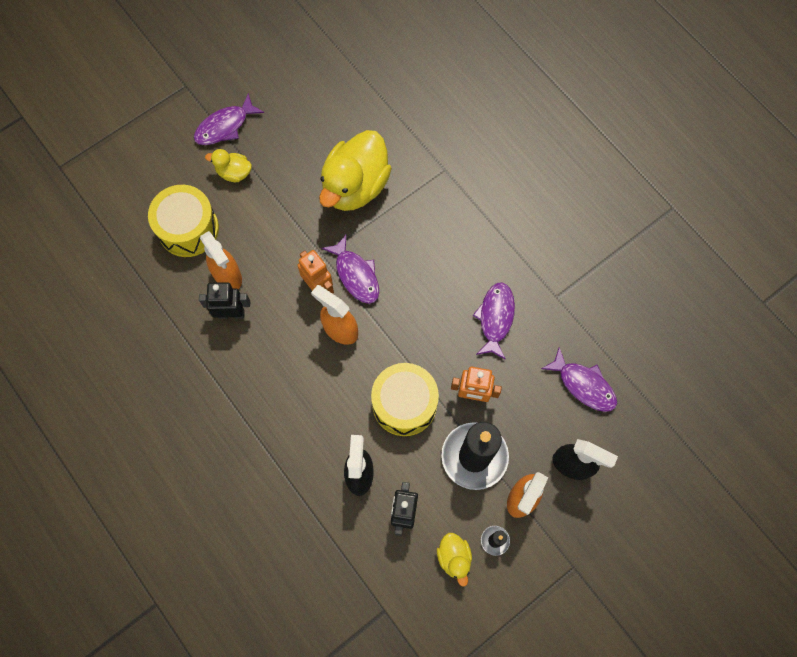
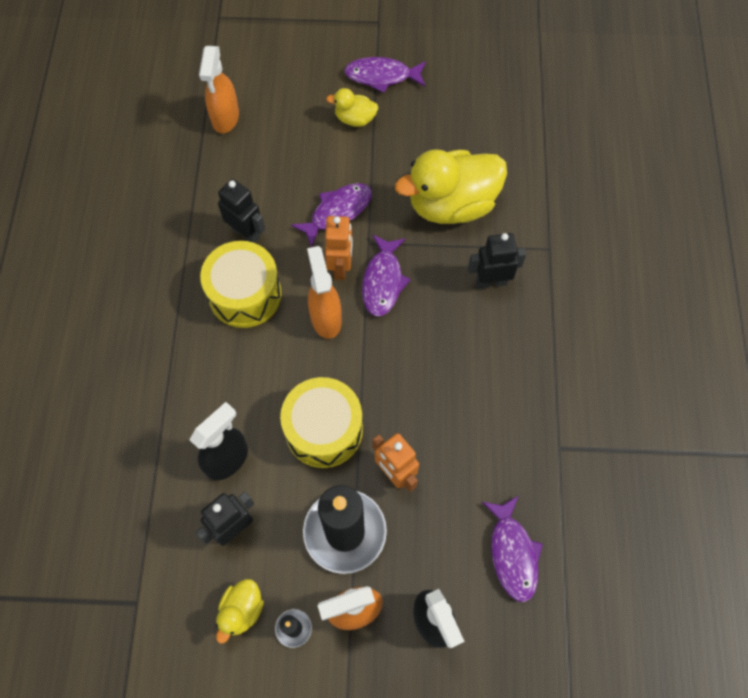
camera: 40 degrees right, 5 degrees down
(188, 228) = (275, 137): yellow drum -> yellow drum (245, 294)
(228, 276) = (272, 200): orange spray bottle -> orange spray bottle (225, 118)
(234, 172) = (355, 119): yellow duck -> yellow duck turned 45 degrees counterclockwise
(426, 220) = (491, 282): none -> black robot
(495, 318) = (479, 420): purple fish -> purple fish (337, 212)

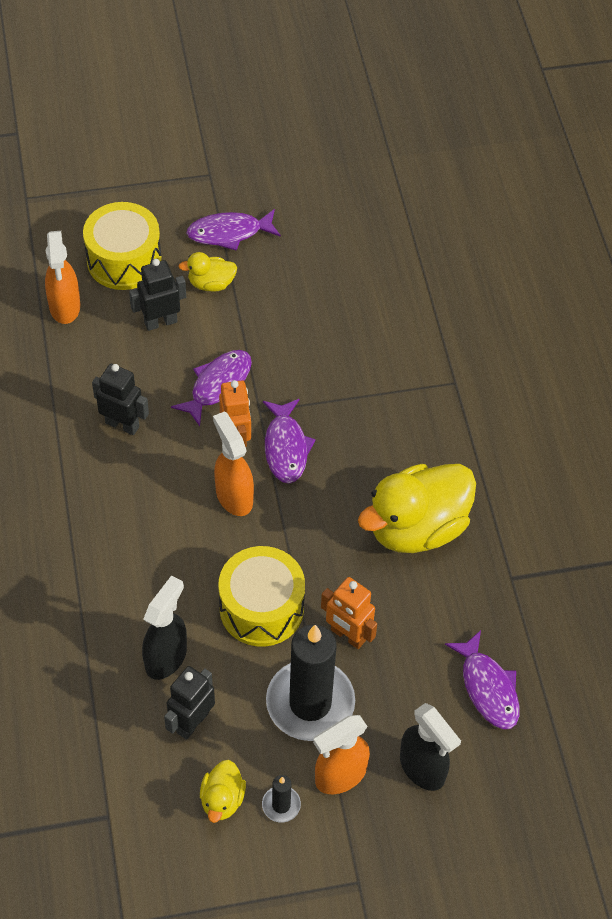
camera: 15 degrees left, 10 degrees down
(245, 294) = (139, 488): yellow drum -> yellow drum (124, 260)
(451, 205) = (340, 356): yellow duck -> yellow duck (416, 527)
(491, 282) = (401, 427): black robot -> black robot (160, 322)

